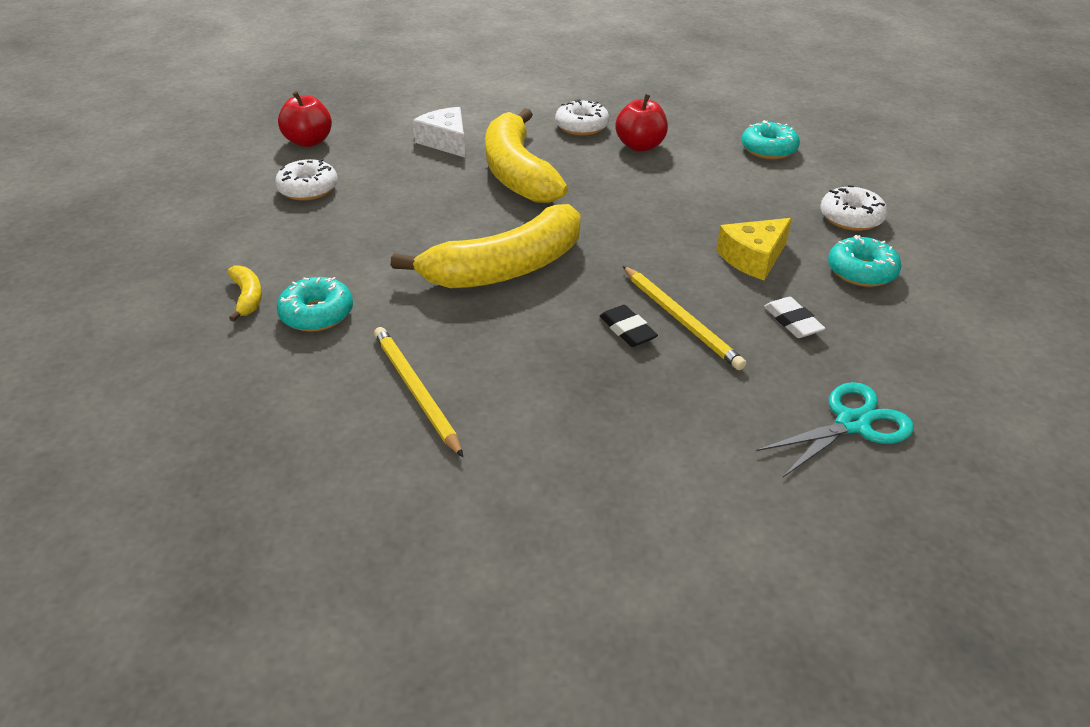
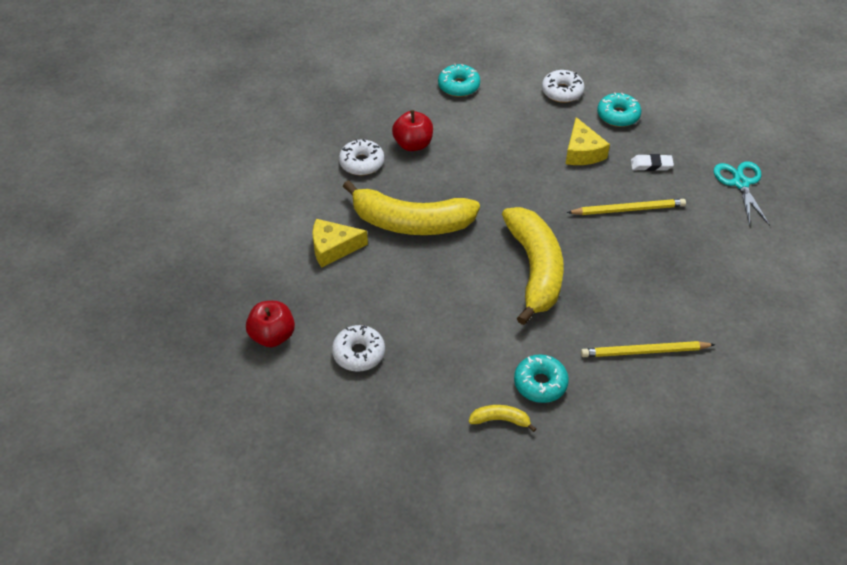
camera: 65 degrees left, 10 degrees up
(445, 141) = (333, 248): white cheese -> yellow cheese
(627, 330) = (628, 236): black eraser -> none

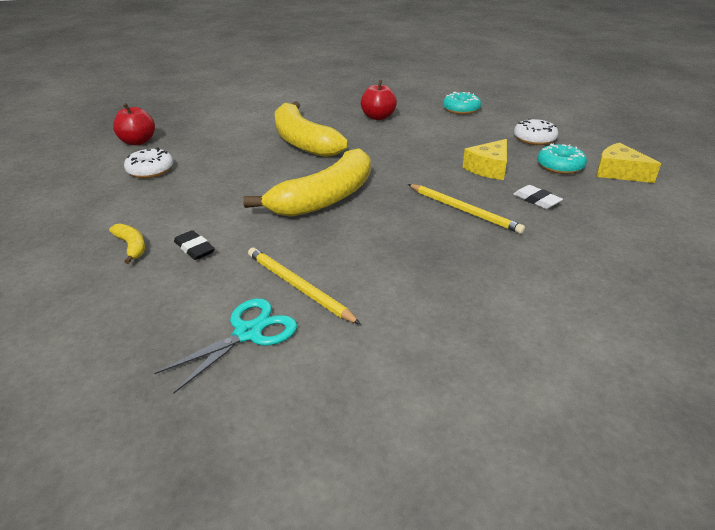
camera: 50 degrees right, 15 degrees down
(333, 248) = (242, 130): yellow cheese -> yellow cheese (618, 172)
(361, 163) = (333, 111): white donut -> none
(540, 383) = (194, 249): turquoise donut -> black eraser
(740, 183) = (612, 252): turquoise scissors -> turquoise scissors (248, 333)

